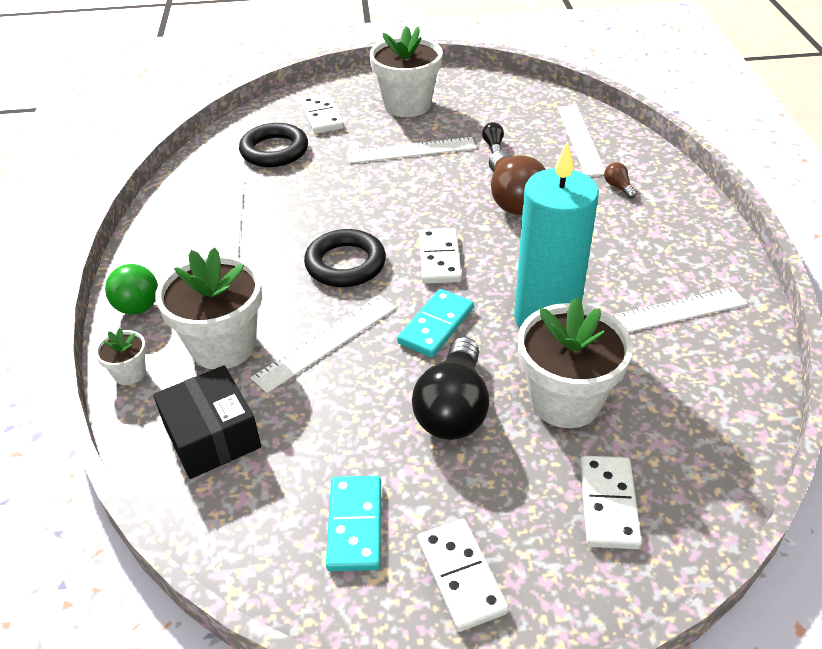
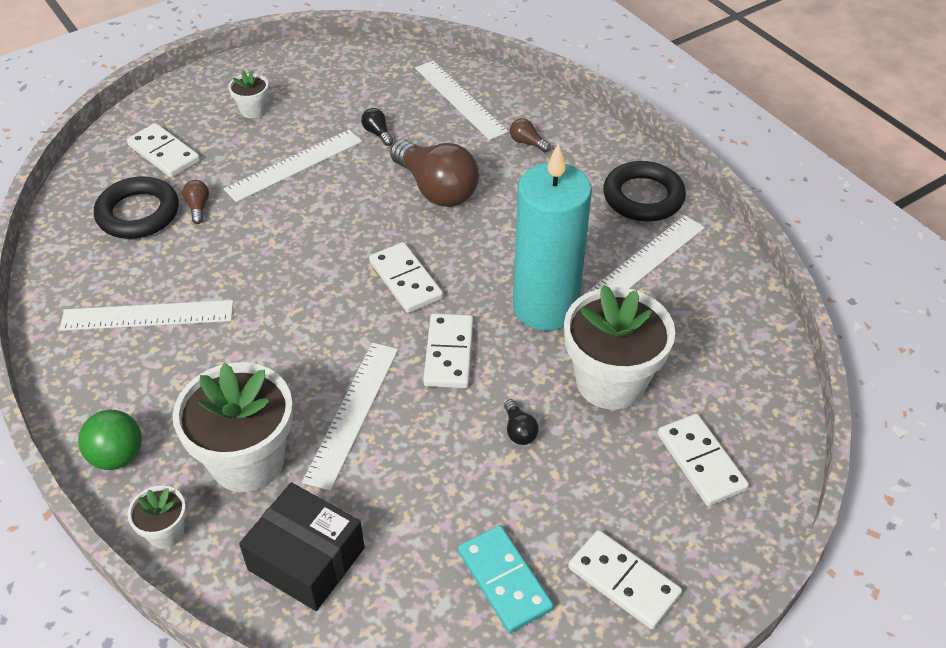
camera: 30 degrees left, 5 degrees up
(230, 220) = (147, 315): white ruler -> white ruler turned 60 degrees counterclockwise
(319, 159) = (198, 207): none -> brown light bulb
(345, 264) = (313, 321): black ring -> black ring (643, 197)
(407, 105) = (253, 110): white flower pot -> white flower pot, size x0.47
(436, 326) = (449, 353): turquoise domino -> white domino
(453, 409) = (519, 430): black light bulb -> black light bulb, size x0.42

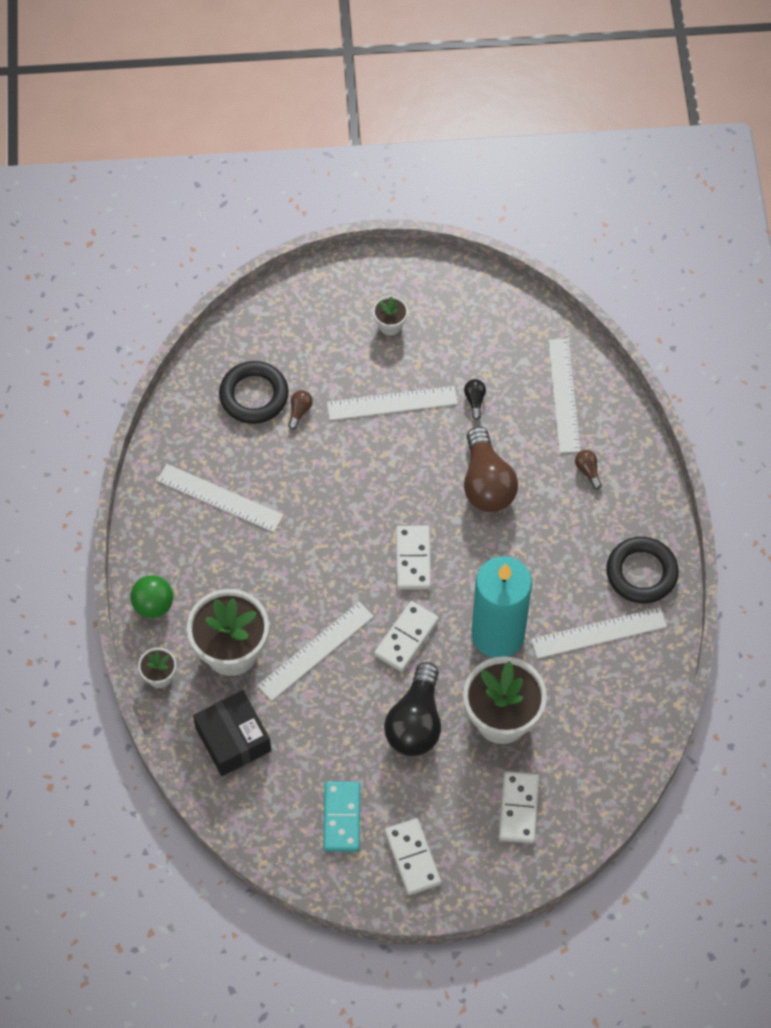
camera: 30 degrees right, 15 degrees up
(164, 153) = (299, 340): white domino -> none
(519, 430) = (415, 722): black light bulb -> black light bulb, size x2.41

